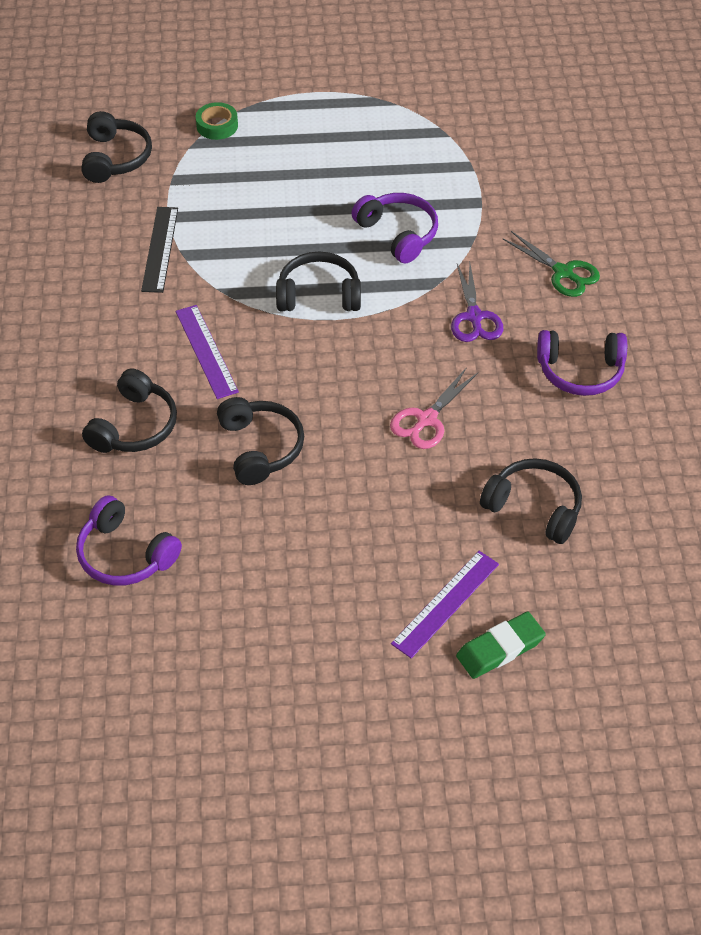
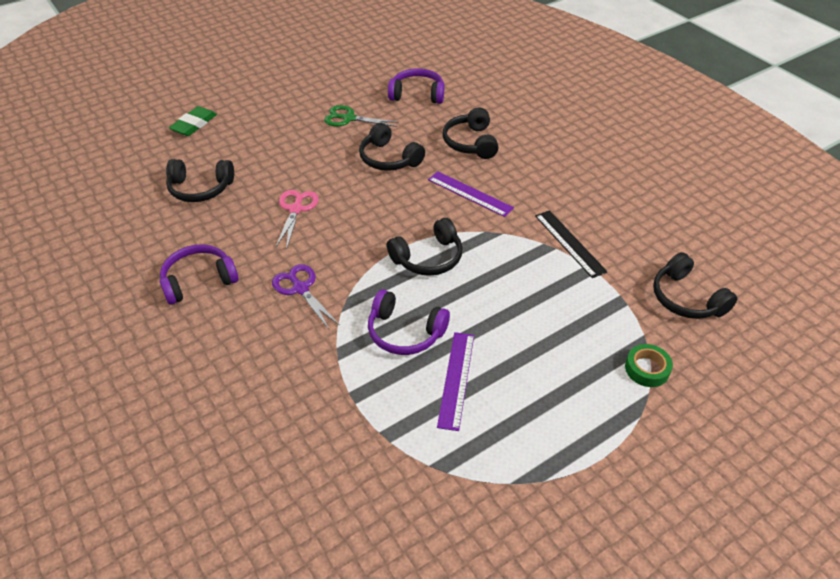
camera: 150 degrees right, 5 degrees down
(446, 603) = (233, 131): purple ruler -> purple ruler (456, 379)
(563, 273) = (243, 357): green scissors -> green scissors (348, 118)

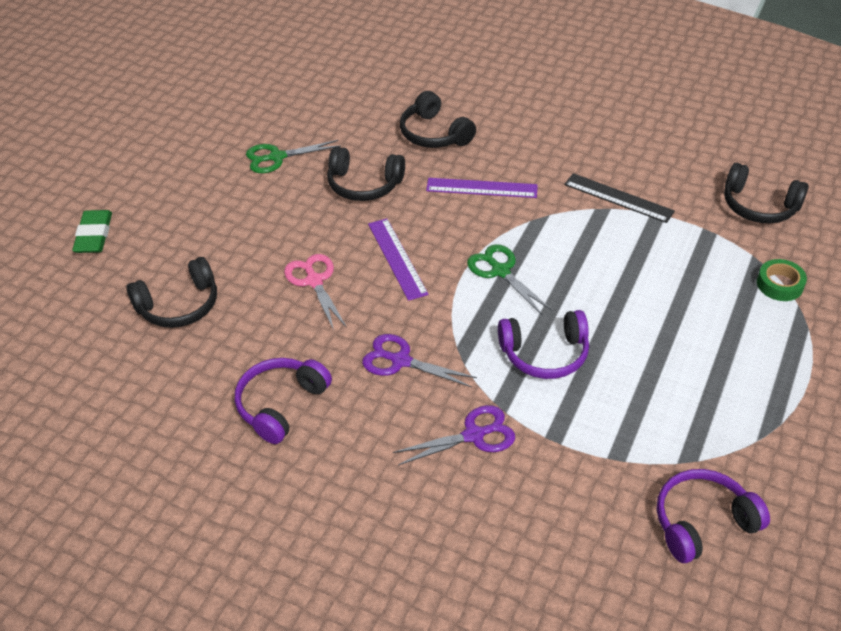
camera: 30 degrees left, 0 degrees up
(301, 365) = (474, 435): none -> purple scissors
(417, 94) = (328, 102): purple headphones -> purple headphones (702, 522)
(428, 258) = (500, 271): black headphones -> green scissors
(456, 379) = (631, 374): purple ruler -> purple ruler (397, 258)

